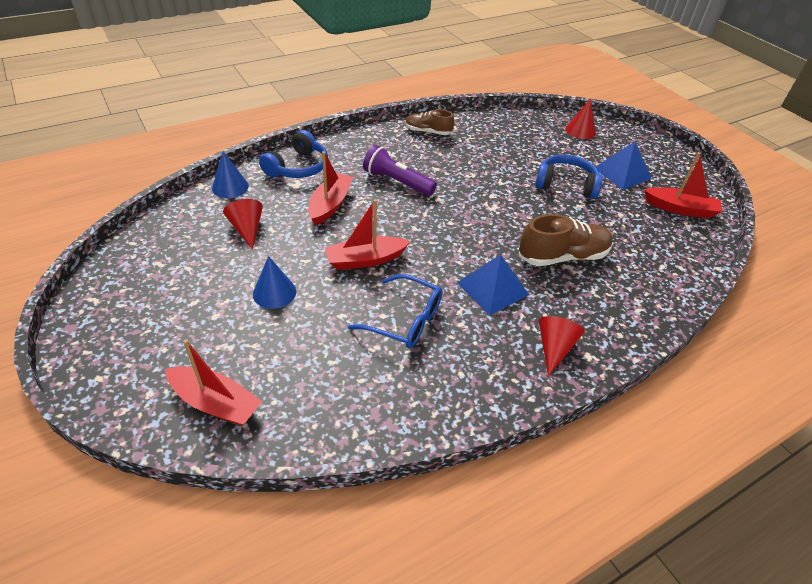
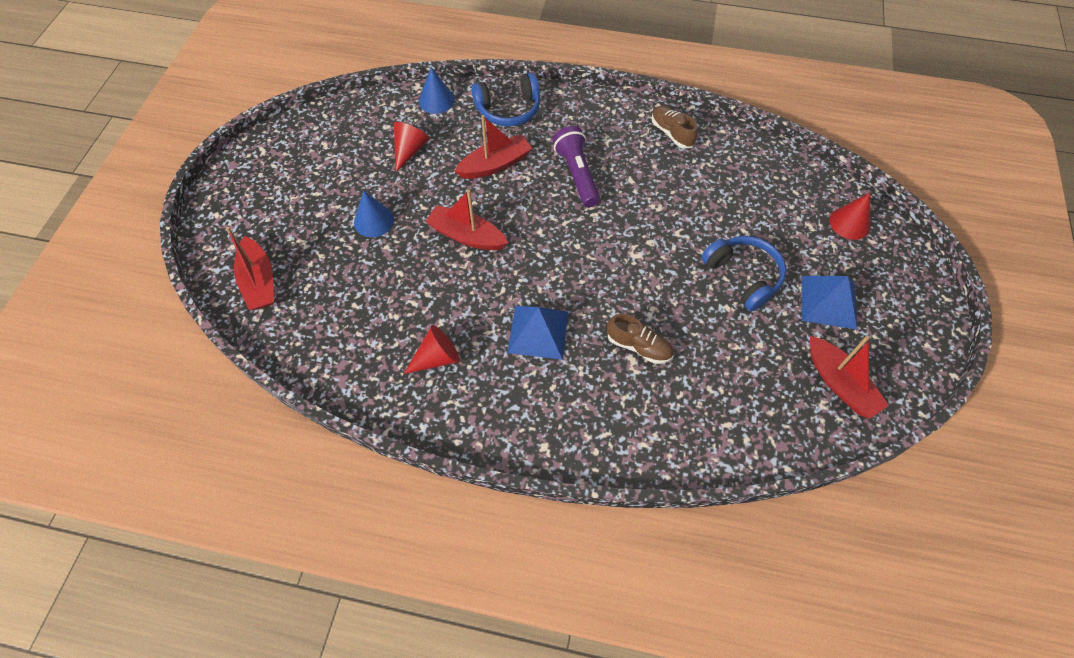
camera: 45 degrees right, 15 degrees up
(405, 320) = (439, 310): blue glasses -> none
(554, 348) = (524, 418): red cone -> red cone (437, 358)
(562, 256) = (639, 346): brown shoe -> brown shoe, size x0.62

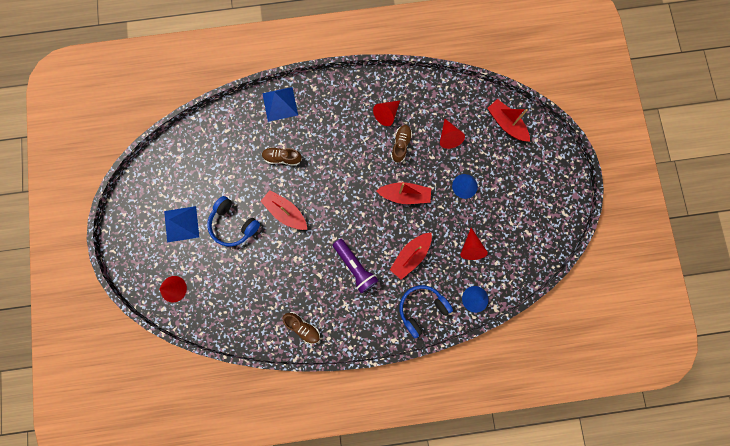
camera: 160 degrees right, 20 degrees up
(358, 291) = (448, 137): none -> red cone
(438, 304) = (401, 145): none -> brown shoe
(538, 332) = (339, 148): blue pyramid -> blue pyramid (280, 104)
(839, 383) = (171, 173): red boat -> red boat (285, 212)

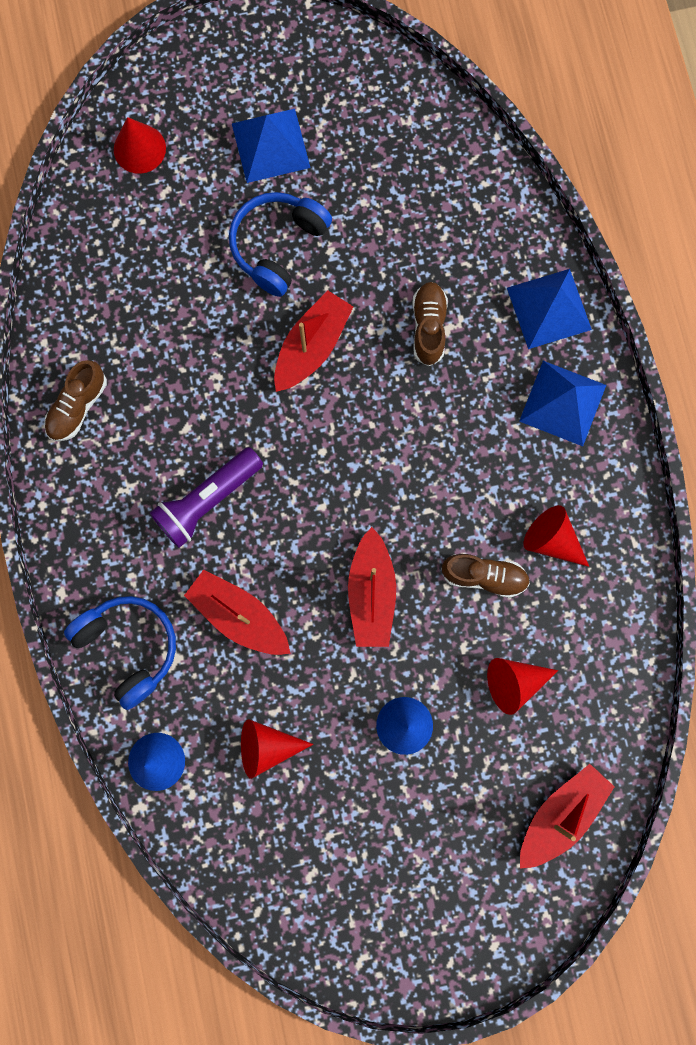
camera: 85 degrees right, 0 degrees up
(325, 103) = (562, 403): none -> blue pyramid

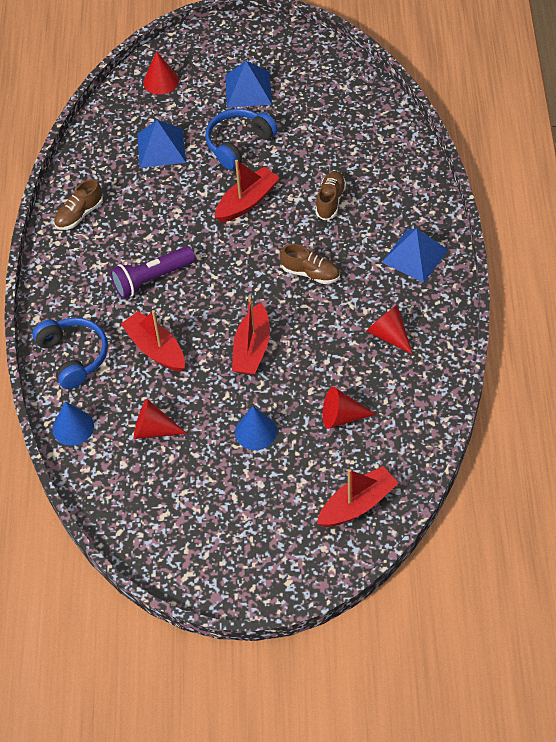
camera: 15 degrees right, 25 degrees down
(484, 576) = (335, 350): brown shoe -> brown shoe (311, 273)
(549, 308) = (417, 201): blue pyramid -> blue pyramid (161, 148)

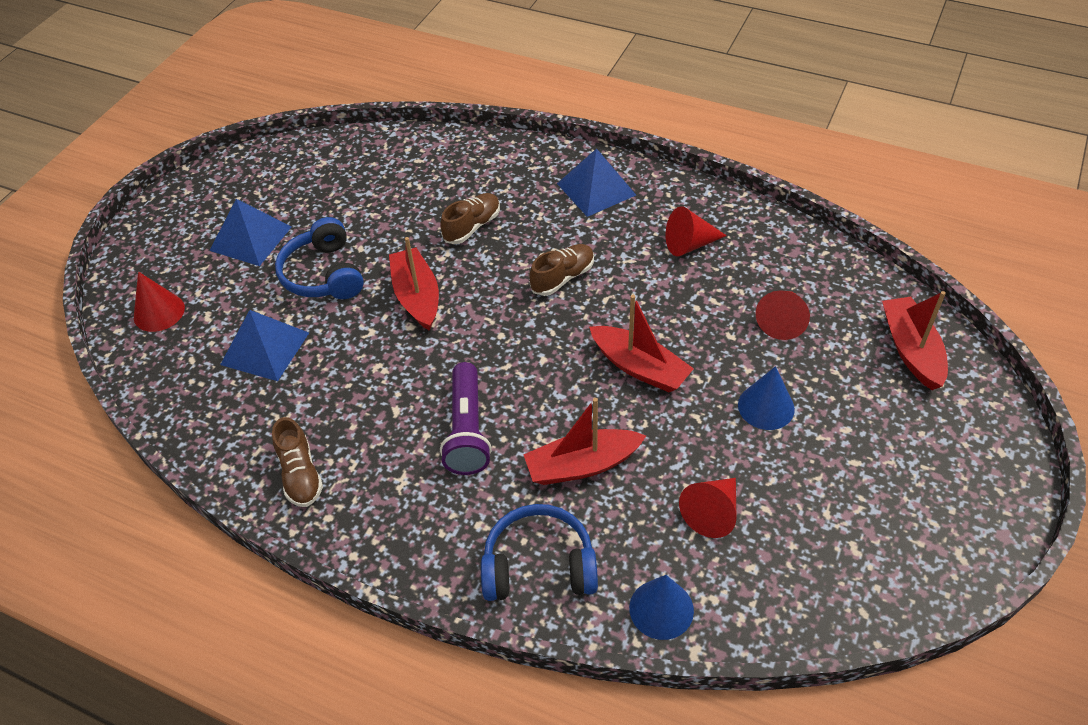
camera: 65 degrees left, 5 degrees down
(330, 201) = (472, 226): brown shoe -> brown shoe turned 90 degrees clockwise

